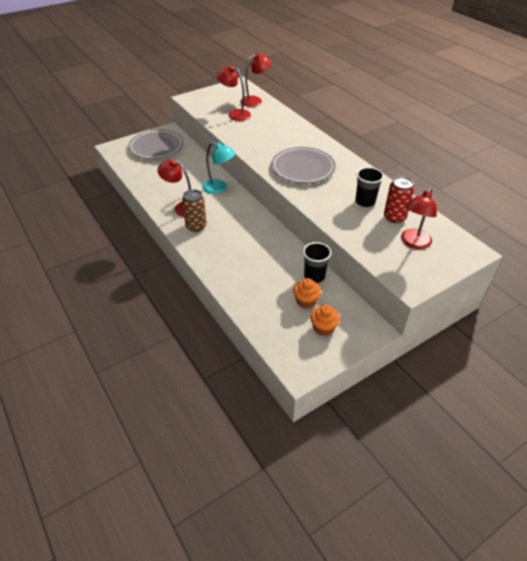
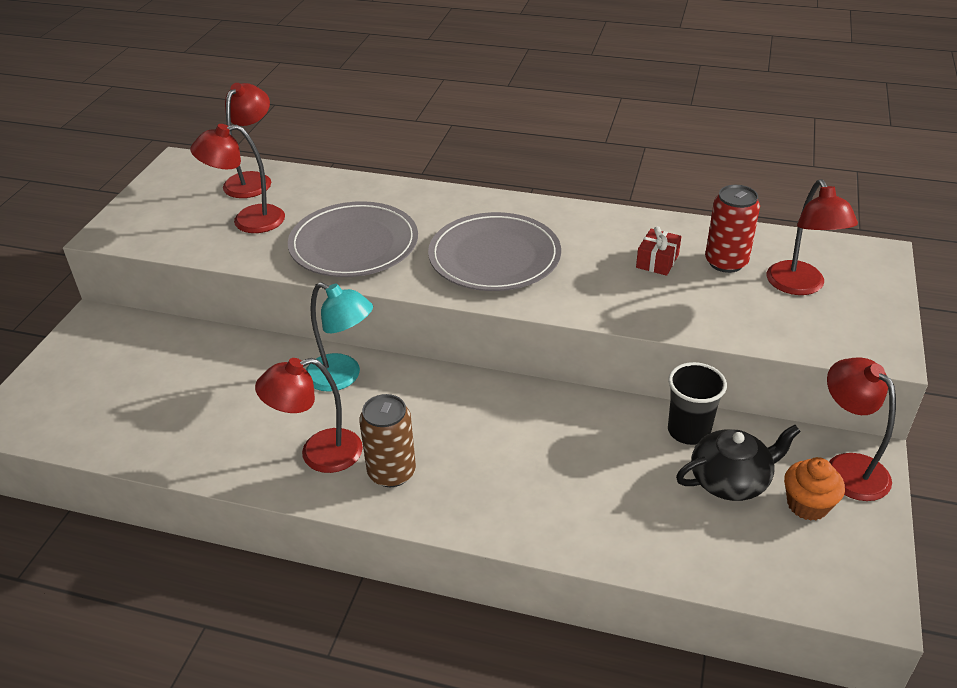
camera: 40 degrees left, 5 degrees down
(156, 146) = (108, 366): grey plate -> grey plate (354, 244)
(219, 188) = (342, 377): turquoise lamp -> turquoise lamp turned 45 degrees clockwise
(306, 301) = (730, 480): orange cupcake -> black teapot
(360, 327) = (847, 467): none -> red lamp
(365, 202) = (657, 261): black cup -> red gift

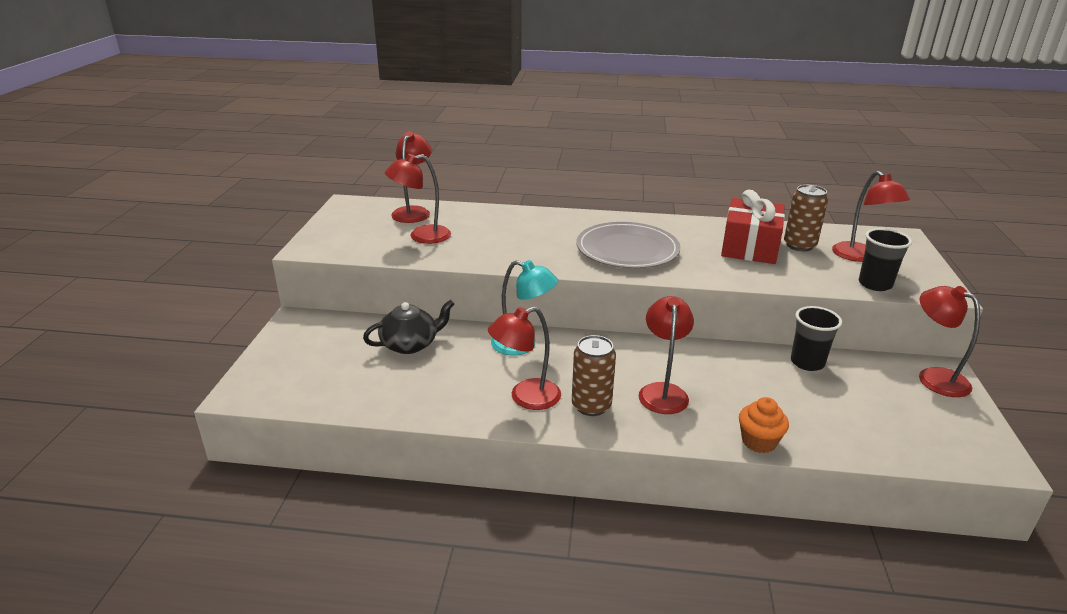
camera: 10 degrees left, 10 degrees down
(354, 244) = (514, 247): grey plate -> none
(486, 459) = (662, 391): none -> red lamp
(657, 261) = (750, 247): red gift -> red gift, size x2.10
(726, 262) = (799, 245): red can -> brown can
(730, 480) = (854, 391): black teapot -> black teapot (410, 344)
(797, 334) = (875, 284): none -> black cup
(807, 505) = (918, 403): orange cupcake -> orange cupcake (759, 441)

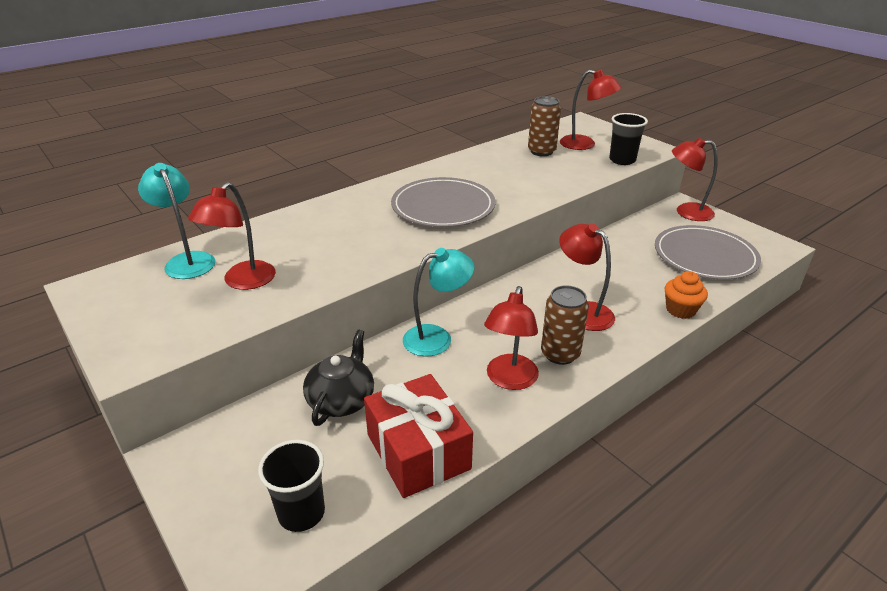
camera: 45 degrees left, 5 degrees up
(413, 212) = (187, 260): red lamp -> turquoise lamp
(750, 247) = (516, 166): red gift -> red gift (418, 451)
(807, 362) = (621, 239): black cup -> black cup (301, 513)
(876, 420) = (705, 256): none -> grey plate

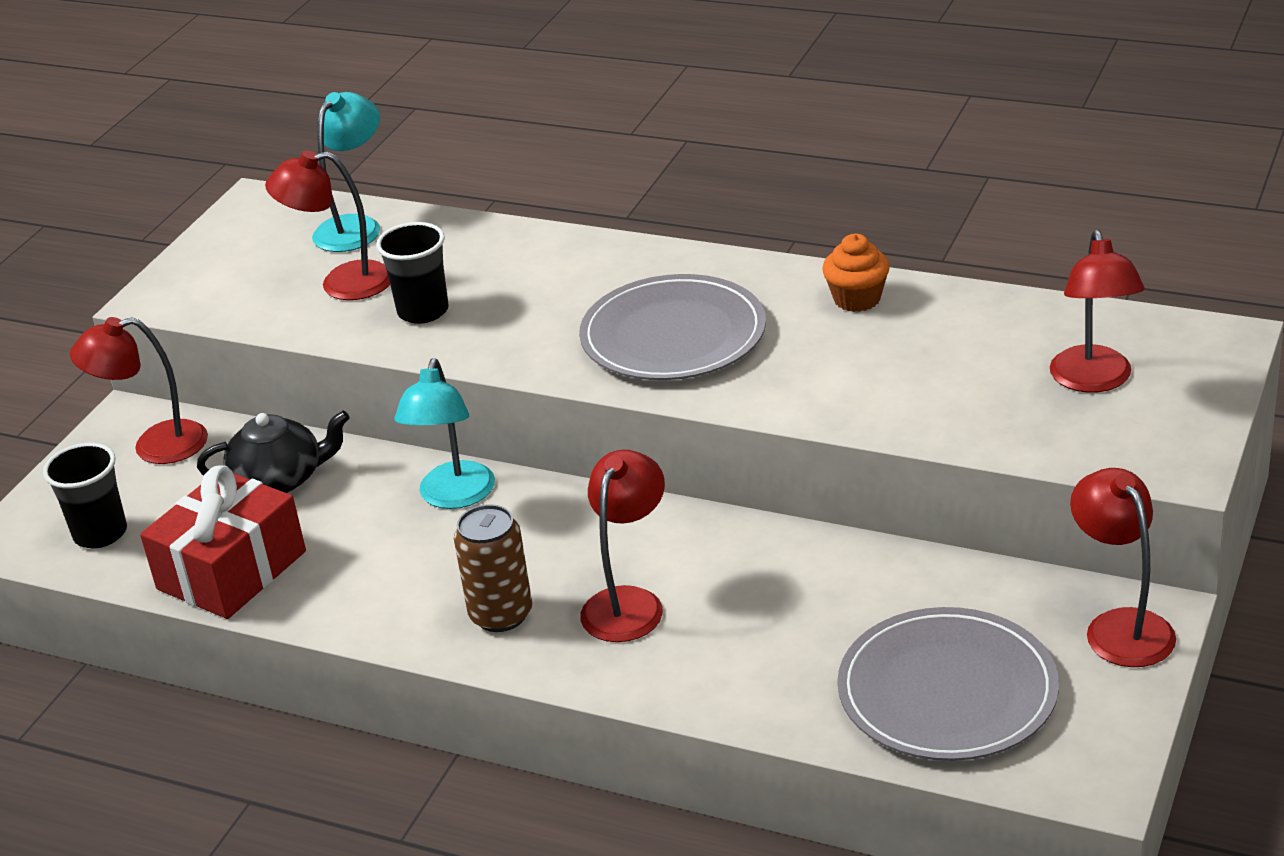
camera: 65 degrees right, 0 degrees up
(437, 338) = (454, 497): turquoise lamp -> turquoise lamp turned 60 degrees clockwise
(509, 380) = (409, 590): red lamp -> red lamp (155, 446)
(541, 151) = (998, 347): brown can -> none
(622, 160) = (1065, 443): black cup -> black cup (423, 311)
(680, 310) = (723, 703): orange cupcake -> orange cupcake (857, 299)

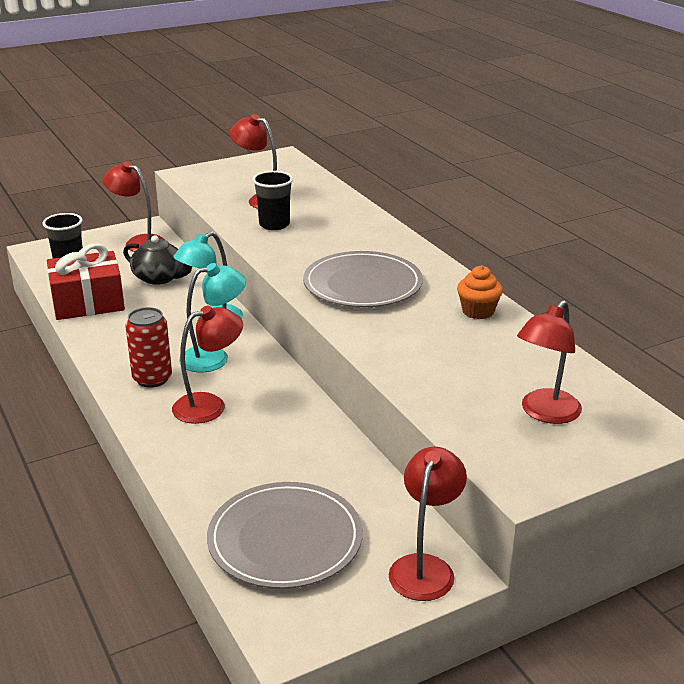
camera: 35 degrees right, 5 degrees down
(355, 227) = (303, 181): turquoise lamp -> turquoise lamp (214, 357)
(501, 615) = (152, 378): brown can -> red can

